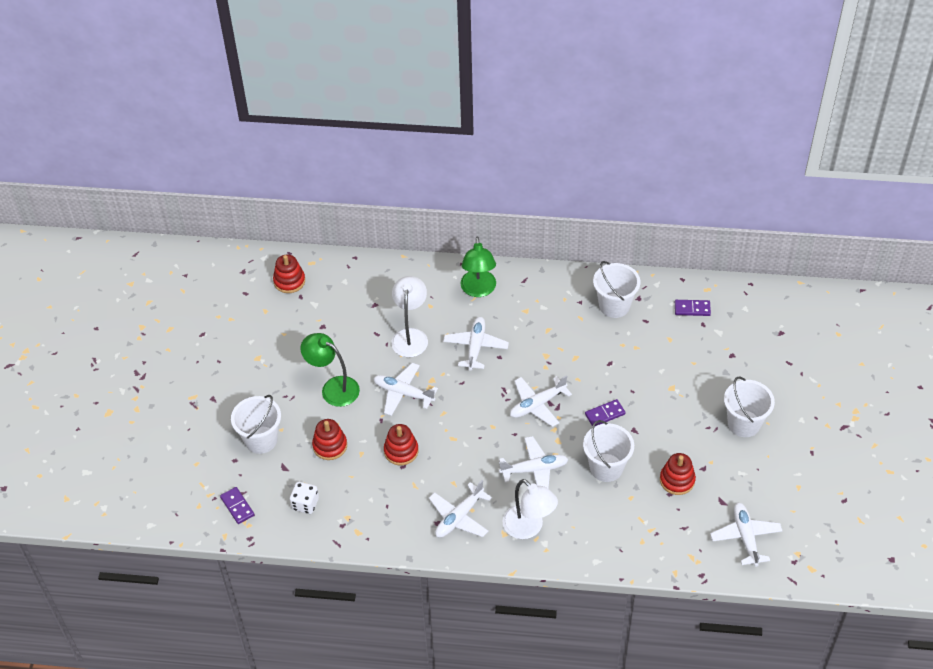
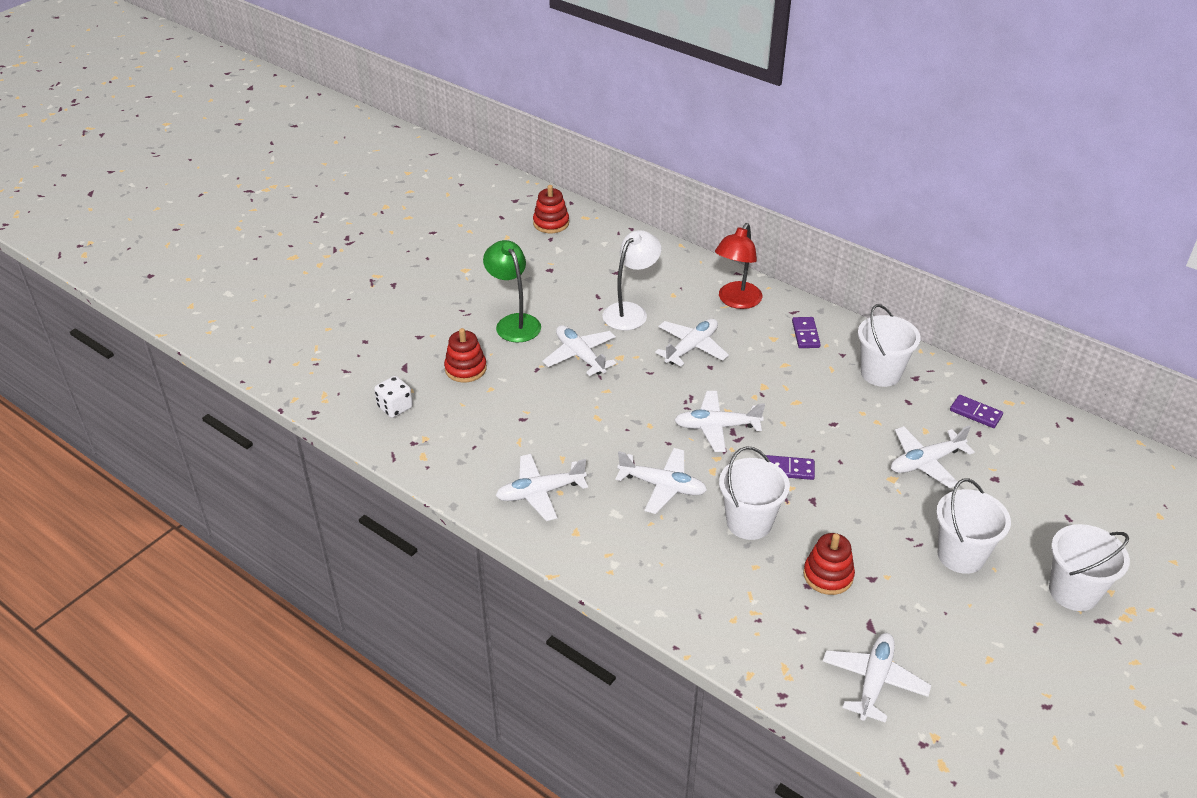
camera: 30 degrees right, 10 degrees down
(237, 506) = (329, 380): purple domino -> purple domino (805, 334)
(261, 440) = (405, 335): white bucket -> white bucket (1073, 591)
(401, 451) = (532, 404): red stacking toy -> none
(478, 290) = (736, 301): green lamp -> red lamp
(529, 528) = (608, 540): white lamp -> none
(684, 364) = (925, 462): none -> white plane

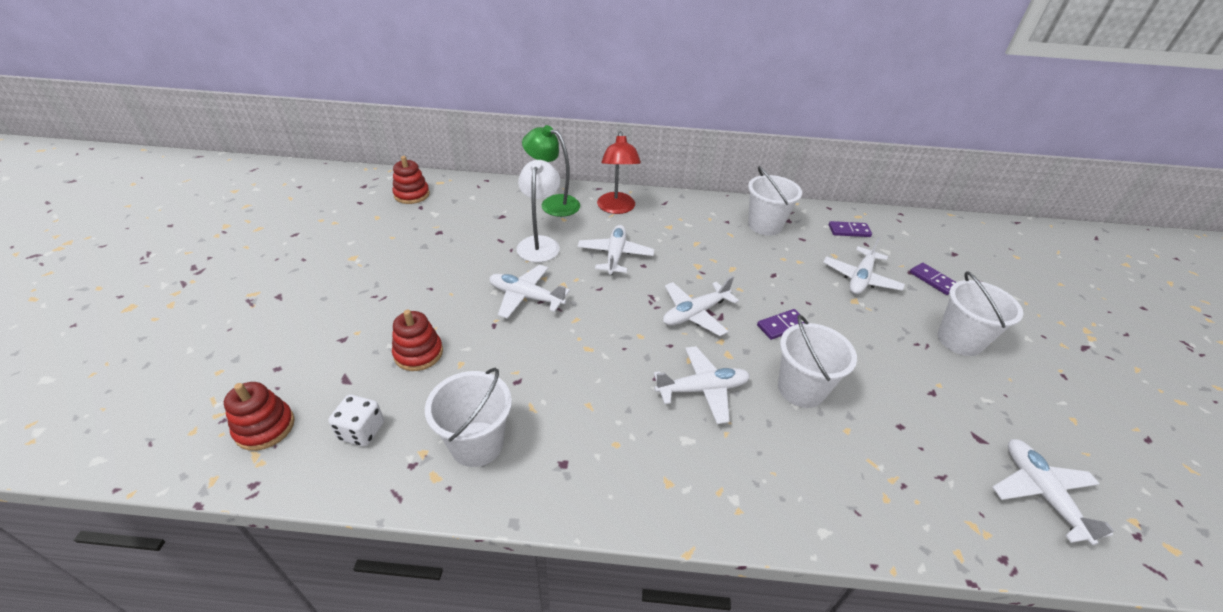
camera: 35 degrees left, 0 degrees up
(514, 322) = (438, 289): green lamp -> green lamp (553, 203)
(540, 492) = (597, 455): white plane -> none
(805, 334) = (688, 216): purple domino -> purple domino (933, 280)
(828, 575) = (903, 407): red stacking toy -> red stacking toy (265, 427)
(1073, 591) = (1046, 333): white bucket -> white bucket (477, 444)

